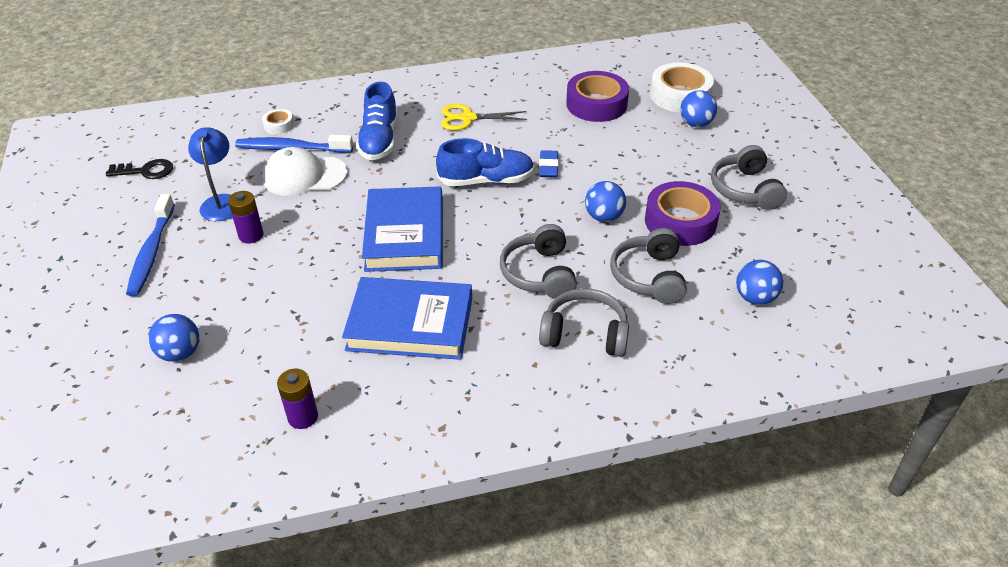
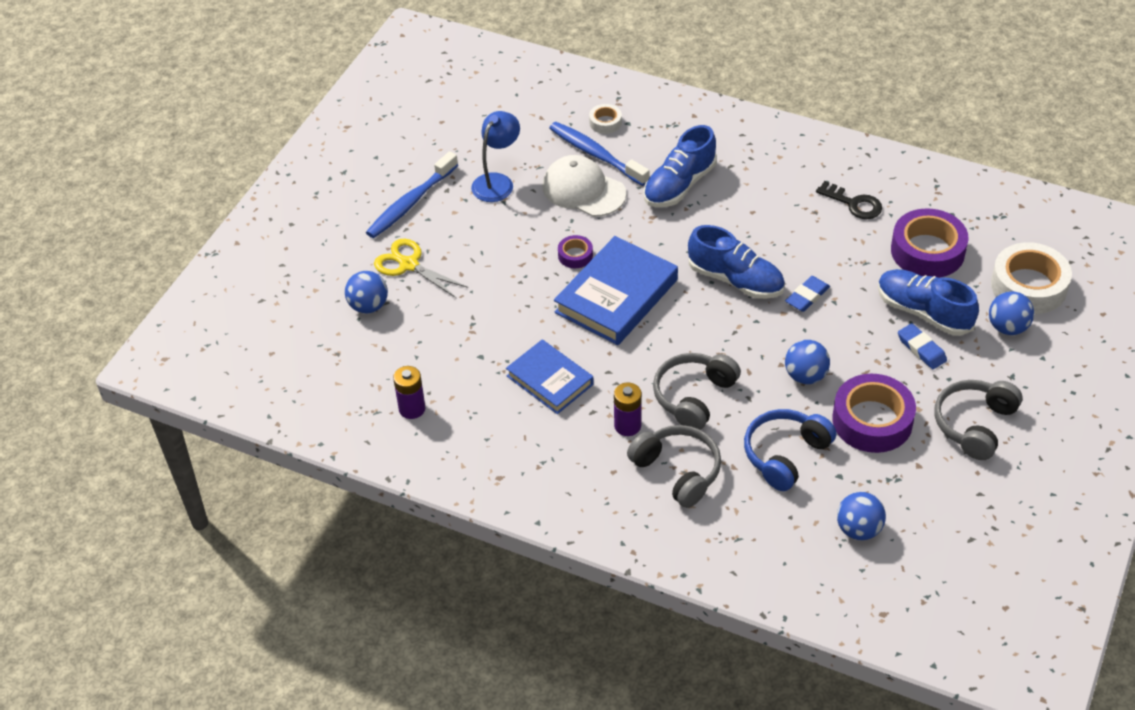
camera: 40 degrees right, 5 degrees up
(146, 171) = (461, 117): black key -> black key (854, 204)
(251, 235) = (495, 228): purple battery -> purple battery (627, 425)
(341, 223) = (575, 255): none -> purple tape
(410, 324) = (550, 380): blue book -> blue book, size x0.65
(468, 118) = (783, 202): yellow scissors -> yellow scissors (409, 265)
(635, 140) = (923, 312): none -> blue shoe
(649, 276) = (785, 455): grey headphones -> blue headphones
(659, 162) = (921, 349): none -> blue eraser

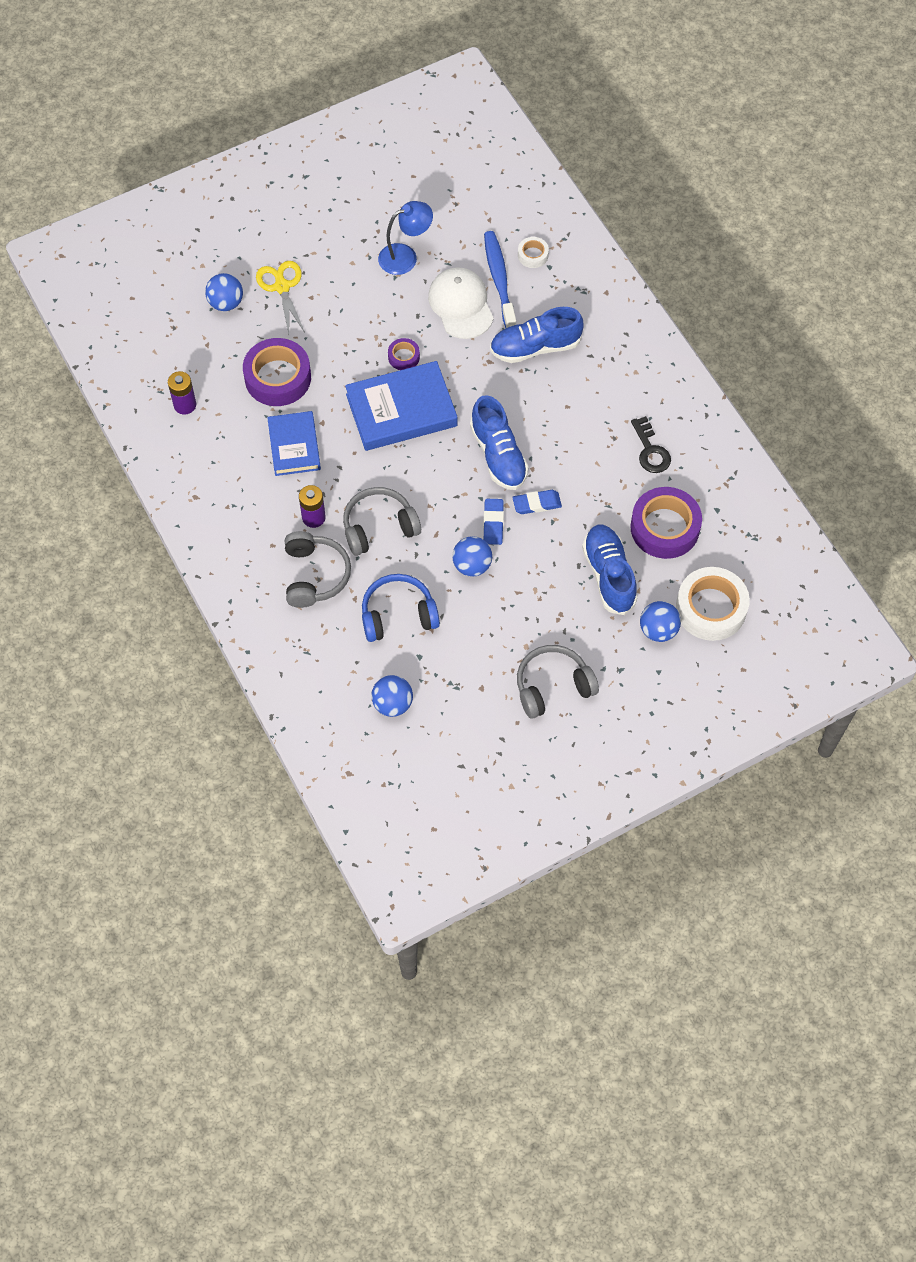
camera: 35 degrees right, 15 degrees up
(410, 203) = (328, 234): blue toothbrush -> none
(872, 420) = (484, 632): purple tape -> purple tape (278, 378)
(921, 349) = (576, 602): blue eraser -> blue eraser (493, 523)

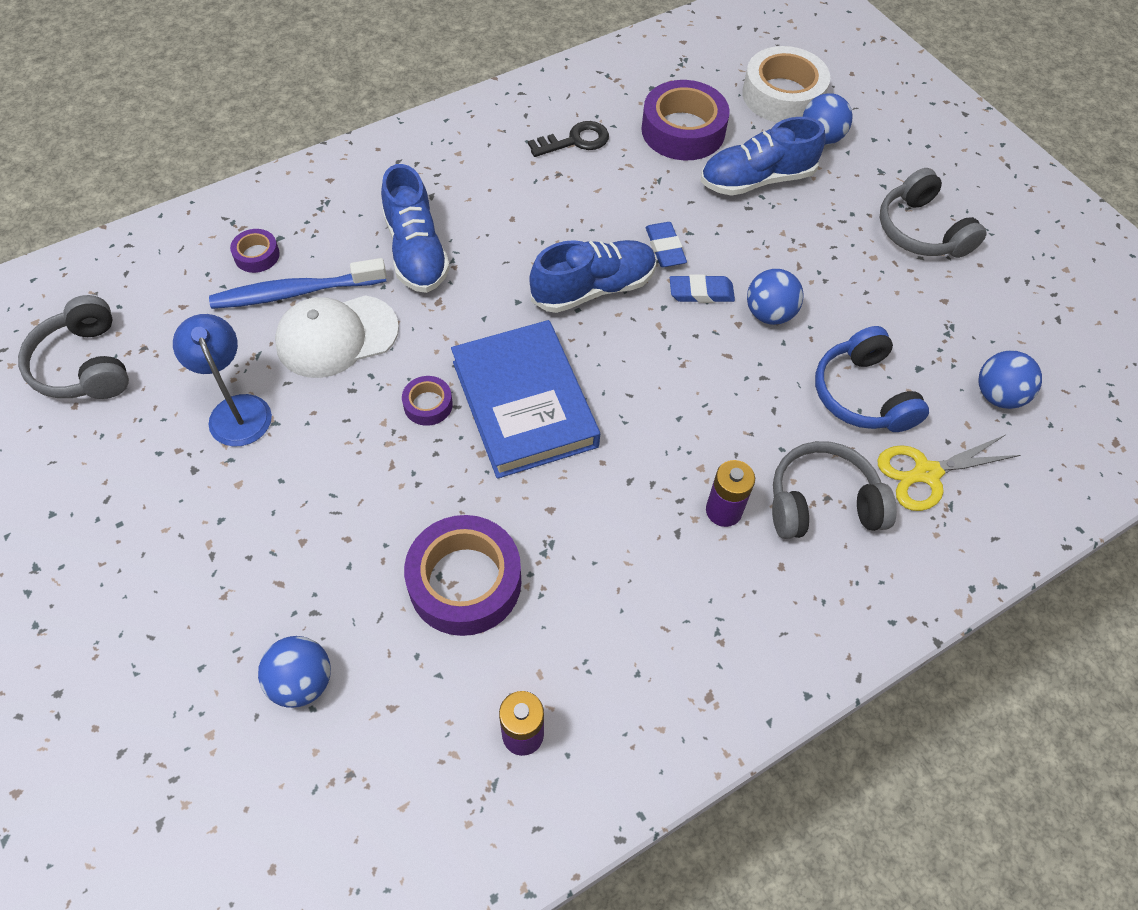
camera: 95 degrees left, 5 degrees down
(282, 287) = (276, 589): yellow scissors -> yellow scissors (926, 473)
(294, 446) = (597, 547): blue book -> none
(379, 527) = (727, 423): grey headphones -> grey headphones (84, 365)
(533, 255) = (257, 255): white tape -> purple tape

